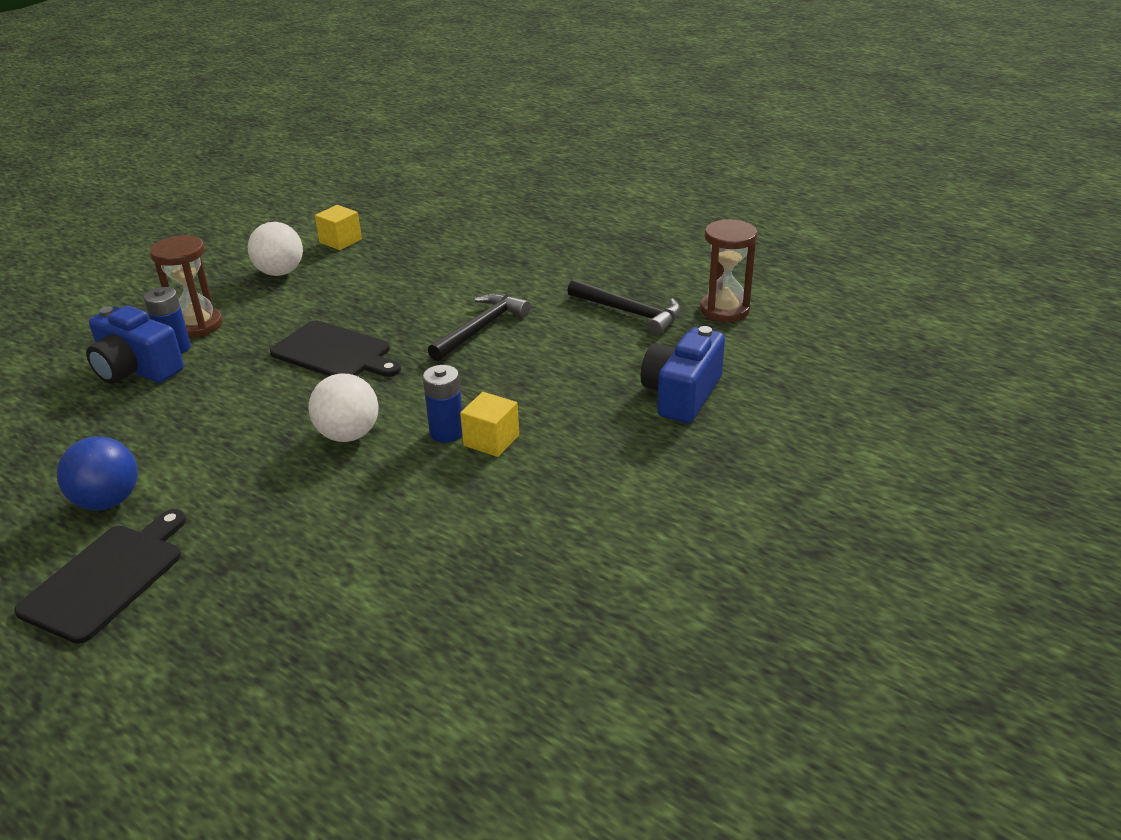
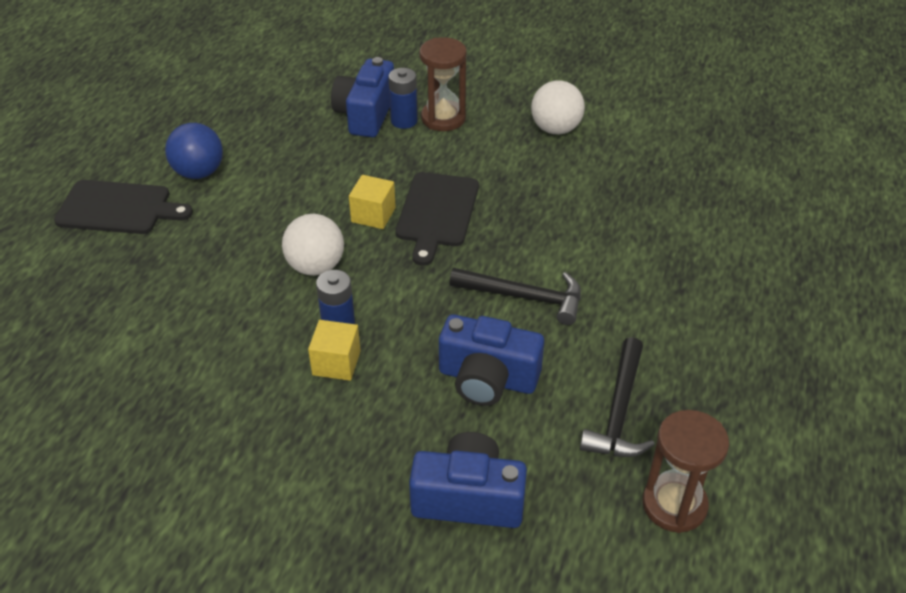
camera: 70 degrees right, 10 degrees up
(340, 241) = (639, 143): yellow cube -> yellow cube (373, 215)
(561, 363) = (487, 379): none -> blue camera

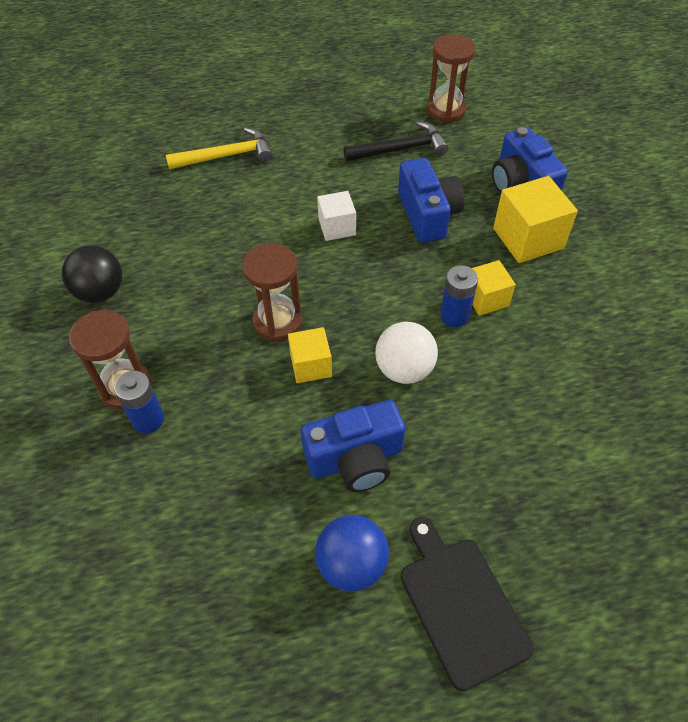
camera: 120 degrees left, 10 degrees up
(365, 114) = (154, 462): blue camera -> blue camera (355, 459)
(382, 448) = (528, 238): none -> yellow cube
(436, 213) = (277, 321): black cutting board -> brown hourglass
(524, 297) = (337, 227): black hammer -> white cube
(555, 129) = (100, 292): white ball -> black ball
(700, 257) = (226, 156): none -> yellow hammer

